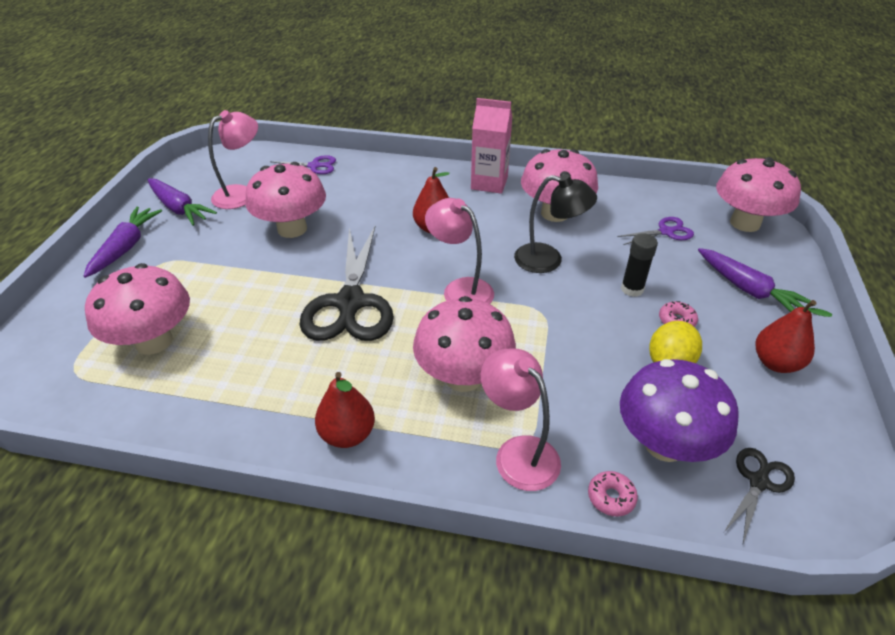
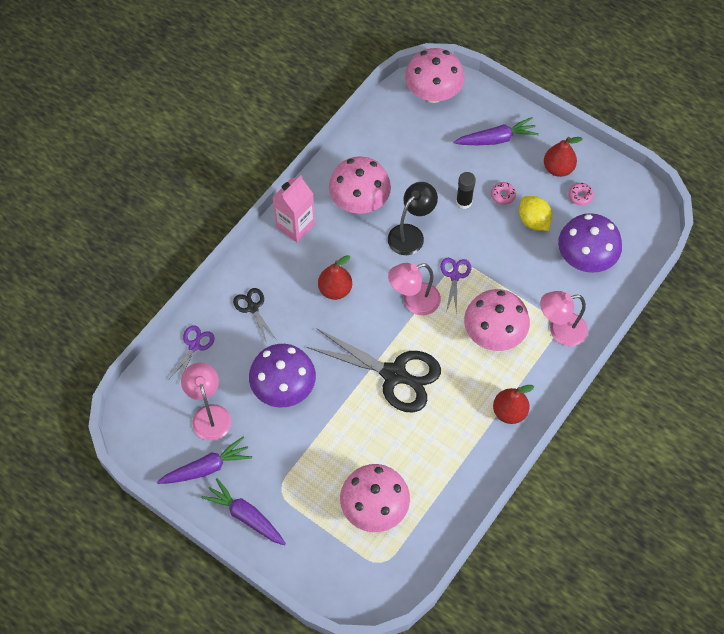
camera: 65 degrees left, 20 degrees up
(292, 229) = (284, 388): pink mushroom -> purple mushroom
(611, 497) = (605, 302): pink donut -> pink donut (580, 196)
(666, 232) = (417, 146): purple scissors -> purple scissors (455, 275)
(758, 481) = (624, 231): black scissors -> black scissors (252, 307)

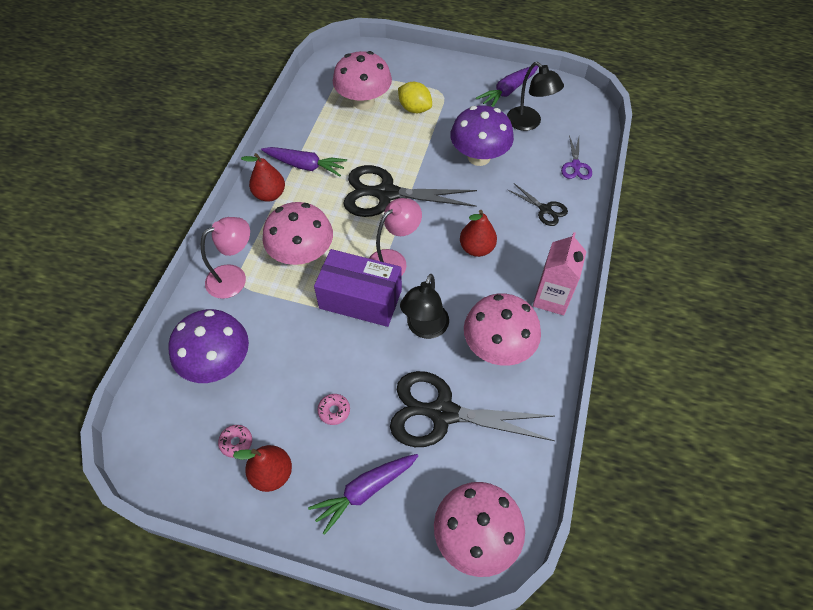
camera: 160 degrees right, 5 degrees down
(209, 414) = (529, 123): pink lamp -> black lamp
(245, 516) = (460, 73): purple carrot -> purple carrot (305, 165)
(423, 169) = (442, 413): none -> black scissors
(455, 275) = (360, 299): purple scissors -> purple box
(464, 202) = (378, 386): black glue stick -> none
(533, 221) = (288, 389): yellow lemon -> yellow lemon (414, 109)

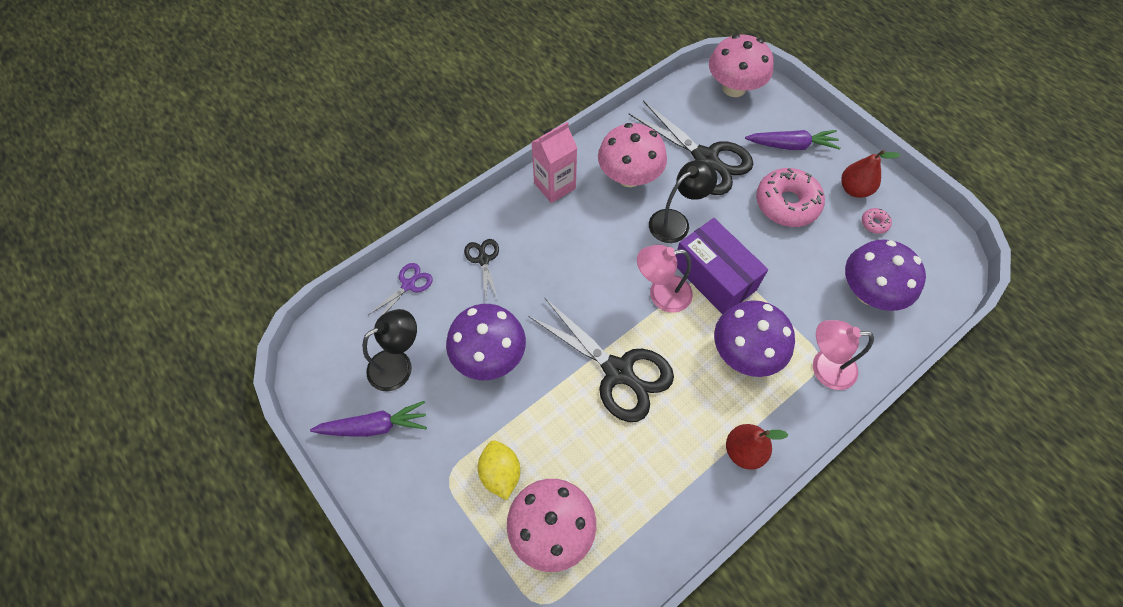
camera: 145 degrees left, 5 degrees up
(302, 255) = (744, 353): pink mushroom -> purple mushroom
(305, 165) = (682, 468): purple carrot -> none
(334, 411) = (787, 203): pink donut -> pink donut, size x2.34
(476, 248) = (577, 261): red pear -> none
(529, 123) = (398, 365): black lamp -> black lamp turned 60 degrees clockwise

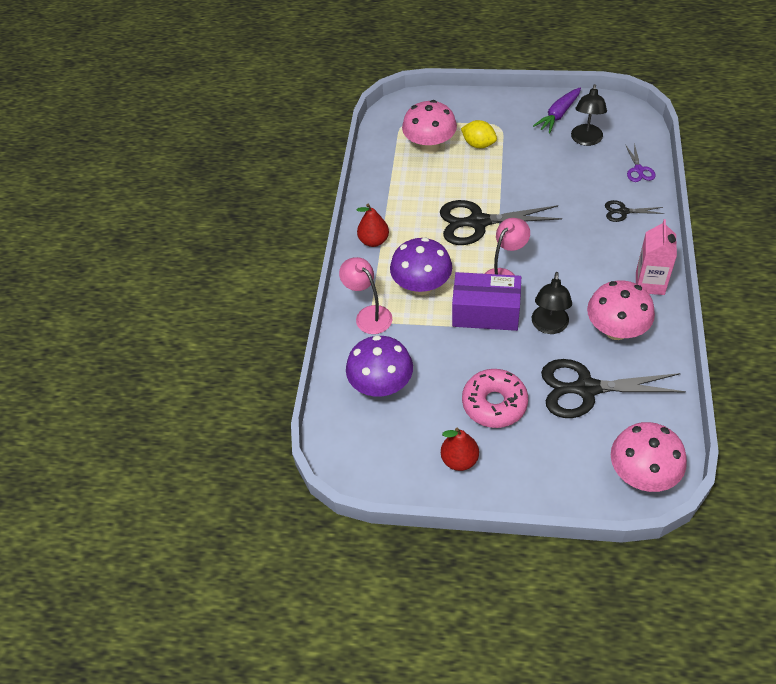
camera: 140 degrees right, 10 degrees down
(483, 259) = (623, 212): black scissors -> black scissors turned 150 degrees clockwise
(489, 356) = (550, 177): purple mushroom -> none
(791, 145) = (541, 458): purple carrot -> none
(824, 368) = (368, 315): pink lamp -> pink lamp turned 90 degrees counterclockwise
(874, 223) = (420, 442): pink donut -> none

